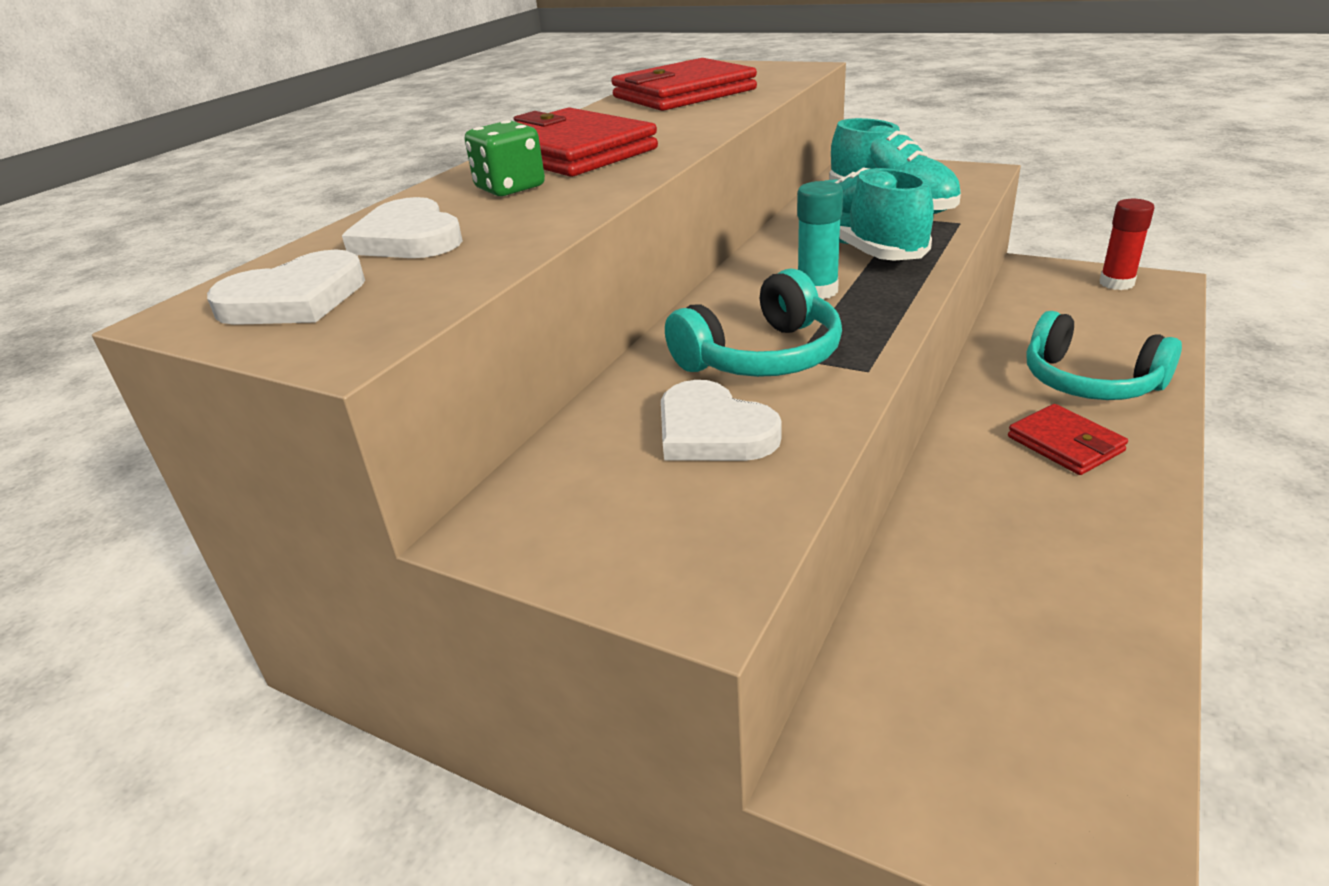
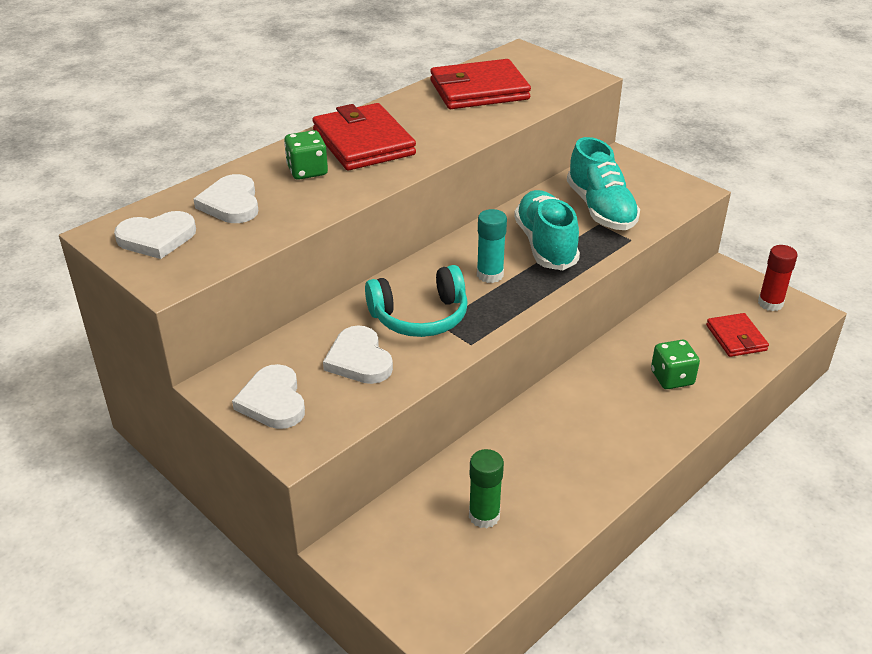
camera: 15 degrees right, 5 degrees up
(606, 529) = (273, 401): none -> white heart
(1011, 634) = (484, 516): none -> green glue stick
(1065, 444) = (614, 417): red wallet -> red wallet (736, 338)
(1089, 381) = (672, 378): turquoise headphones -> green dice

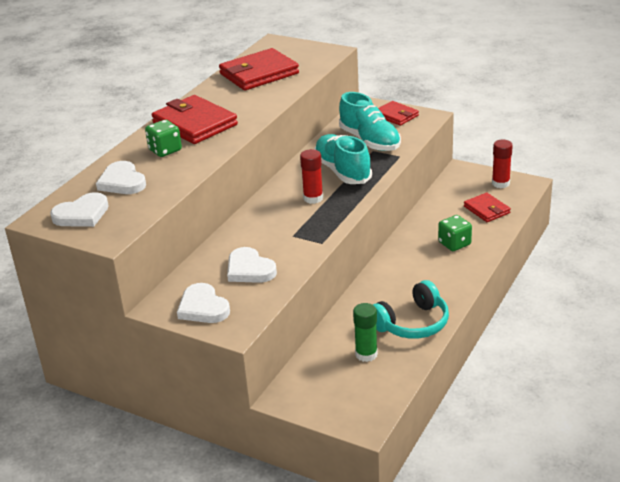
camera: 15 degrees left, 5 degrees down
(420, 316) = (278, 234): turquoise headphones -> turquoise headphones (412, 323)
(490, 275) = (313, 198): turquoise glue stick -> red glue stick
(651, 180) = (396, 116): none -> red wallet

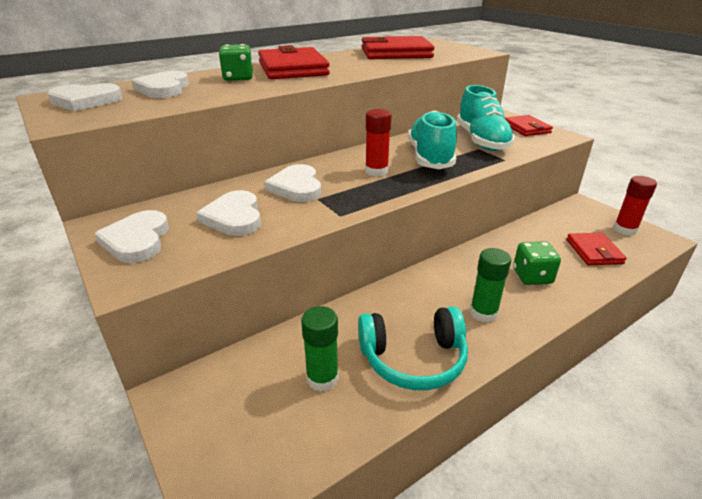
camera: 25 degrees right, 0 degrees up
(267, 231) = (296, 187): none -> white heart
(437, 280) = (483, 313): none -> green glue stick

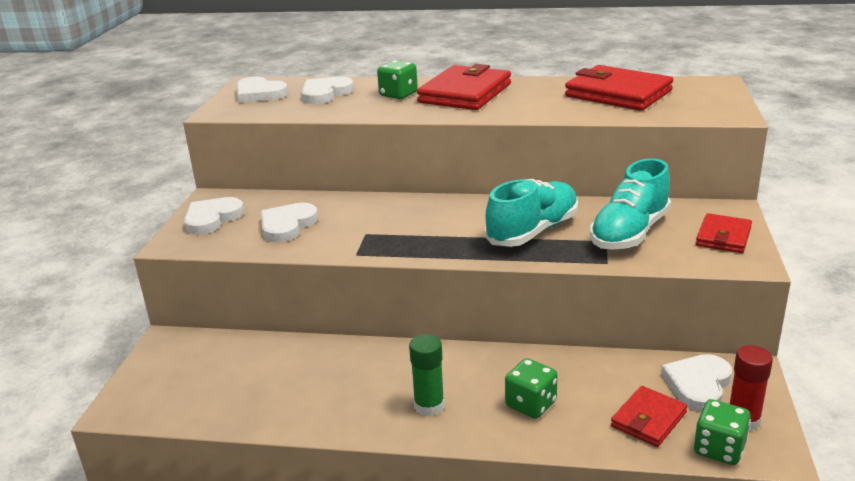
camera: 45 degrees right, 5 degrees down
(296, 187) = (367, 217): white heart -> white heart (698, 385)
(322, 378) = (250, 380): green glue stick -> none
(376, 171) = (455, 227): red glue stick -> none
(413, 359) = (322, 404): turquoise headphones -> none
(643, 249) = (719, 449): none -> green dice

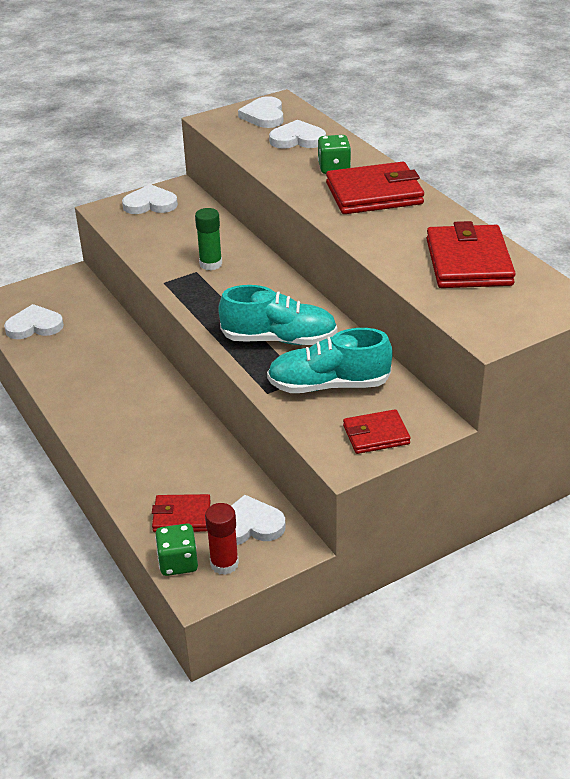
camera: 50 degrees right, 10 degrees up
(287, 225) = (173, 236): white heart -> white heart (34, 326)
(429, 406) = (106, 413): green glue stick -> green glue stick (210, 264)
(531, 404) = (148, 455): green dice -> none

